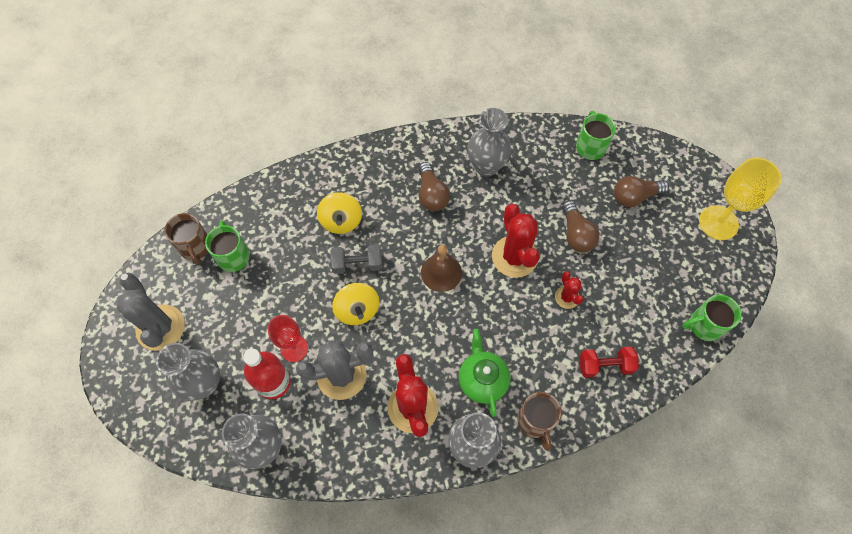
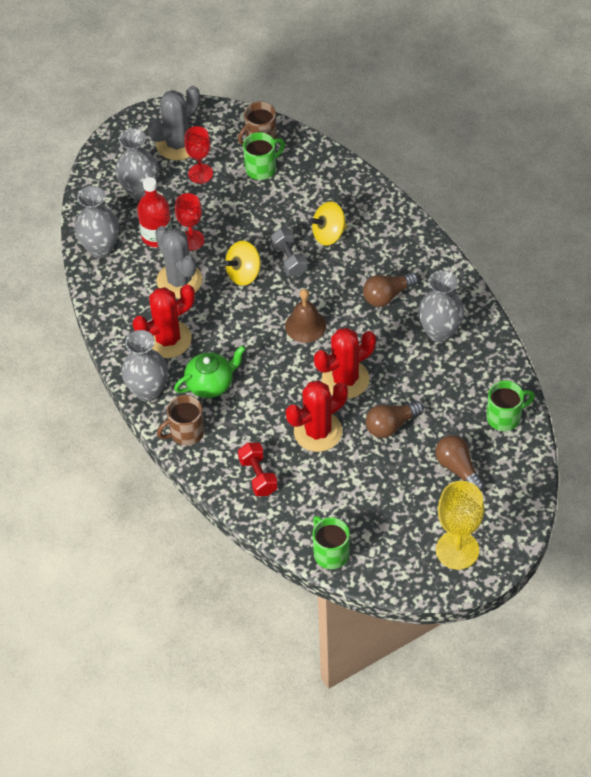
camera: 75 degrees right, 10 degrees down
(211, 316) = (200, 173): none -> red goblet
(567, 297) = (318, 432): red cactus -> red cactus, size x1.93

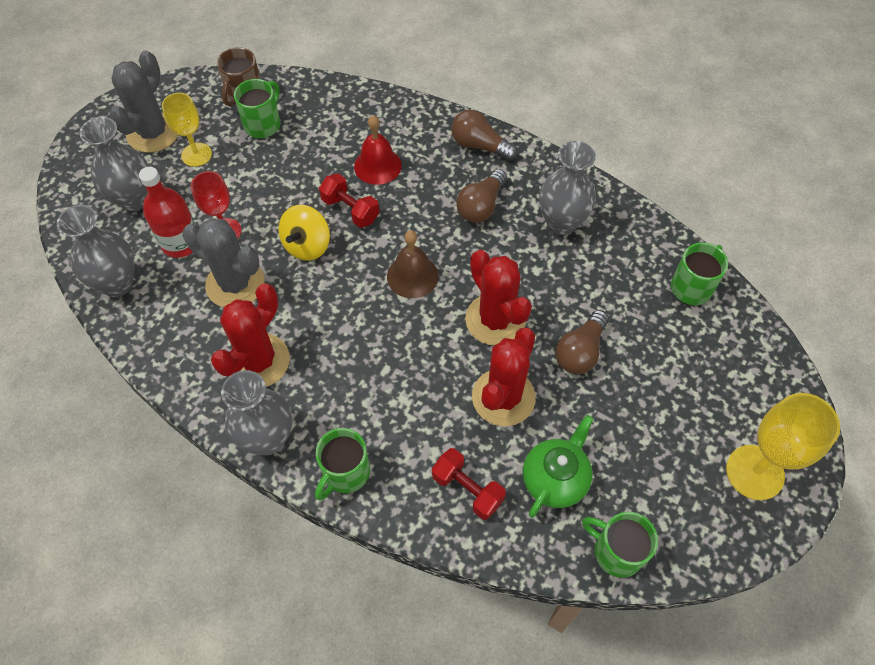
camera: 30 degrees left, 5 degrees up
(186, 432) = (345, 473): brown mug -> green mug
(200, 173) = (196, 155): red goblet -> yellow goblet
(211, 384) = (341, 394): green teapot -> green teapot (555, 479)
(289, 260) = (350, 210): grey dumbbell -> red dumbbell
(329, 234) = (377, 165): yellow spinning top -> red bell
(345, 379) = (495, 320): red cactus -> red cactus turned 60 degrees counterclockwise
(458, 468) = (685, 369): brown light bulb -> brown light bulb (479, 145)

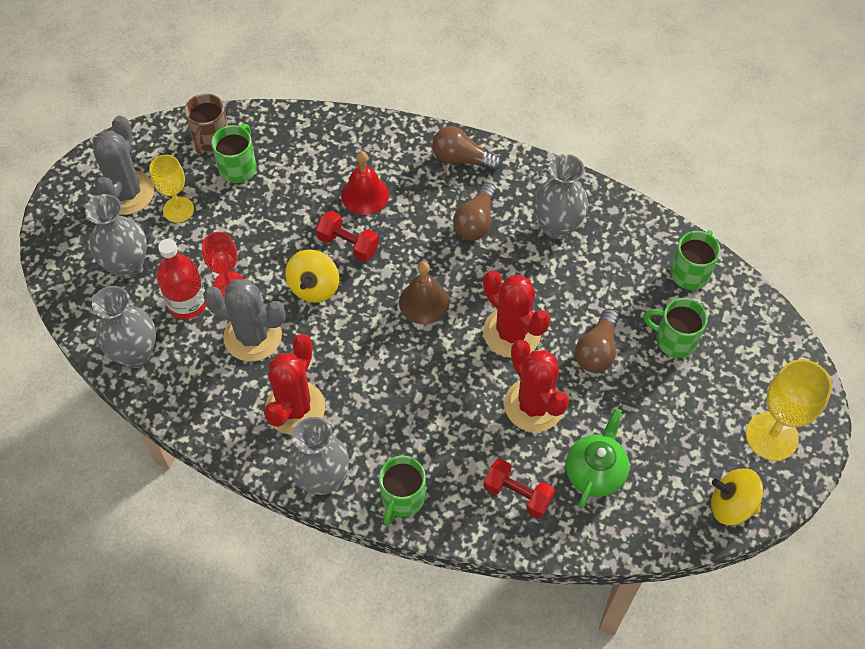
camera: 10 degrees left, 0 degrees up
(503, 397) = (534, 405): red cactus -> red cactus turned 45 degrees counterclockwise
(616, 551) = (661, 526): green mug -> green mug (674, 339)
(699, 541) = (731, 505): none -> yellow spinning top

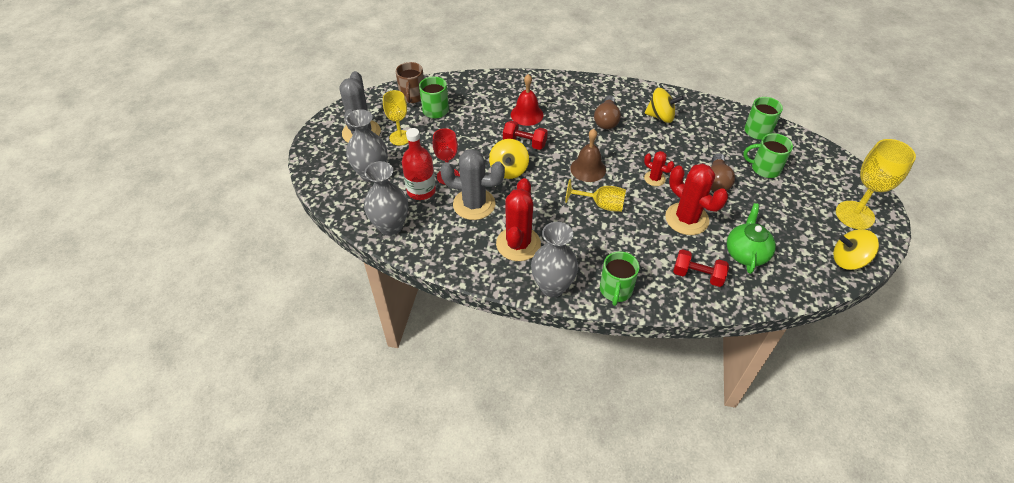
camera: 10 degrees left, 10 degrees down
(424, 364) = (601, 205): none -> yellow goblet
(461, 159) = (584, 88): brown light bulb -> none
(512, 332) = (654, 178): red cactus -> red cactus, size x0.52
(556, 227) = (660, 117): grey vase -> yellow spinning top

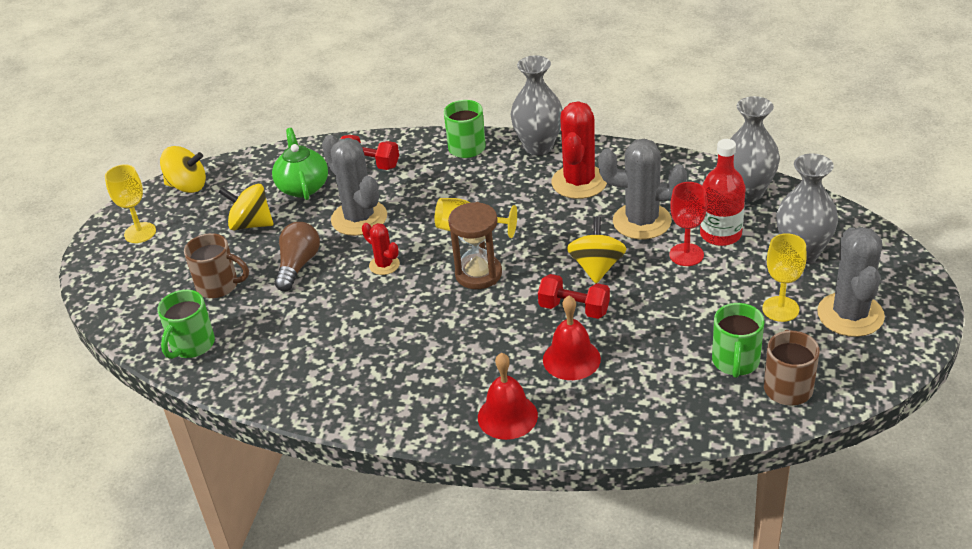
camera: 175 degrees left, 10 degrees down
(561, 88) = (507, 416): none -> red bell
(588, 169) = (478, 274): brown bell -> brown hourglass
(606, 120) = (435, 353): brown light bulb -> none
(660, 117) = (340, 364): yellow spinning top -> yellow spinning top (251, 224)
(686, 219) = (359, 218): red cactus -> grey cactus
(746, 253) = (303, 187): green teapot -> green teapot turned 150 degrees clockwise
(764, 168) = (219, 286): green mug -> brown mug
(854, 215) = (140, 233): yellow goblet -> yellow goblet, size x0.66

